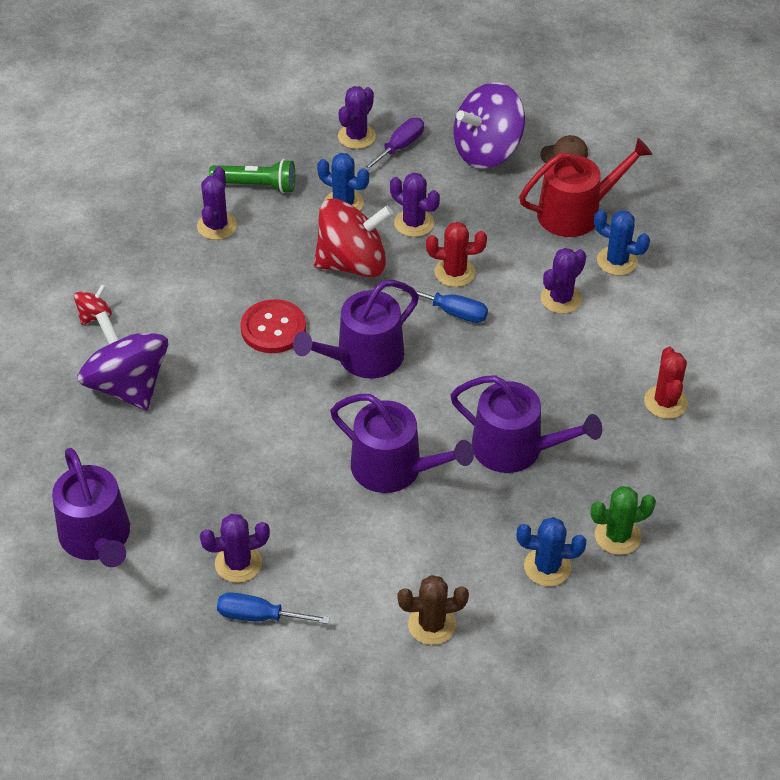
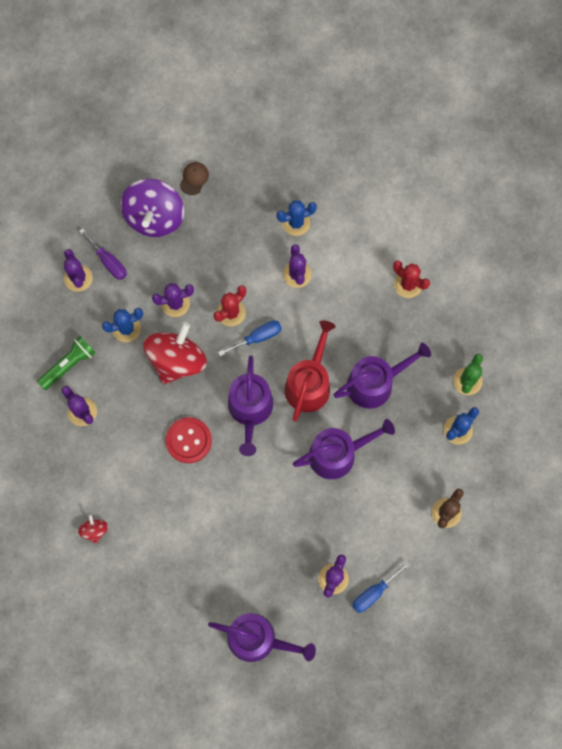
camera: 50 degrees left, 25 degrees up
(127, 385) = (164, 549): purple spinning top -> none
(399, 147) = (108, 262): purple screwdriver -> purple screwdriver turned 150 degrees clockwise
(576, 212) = (243, 212): red watering can -> red watering can (309, 383)

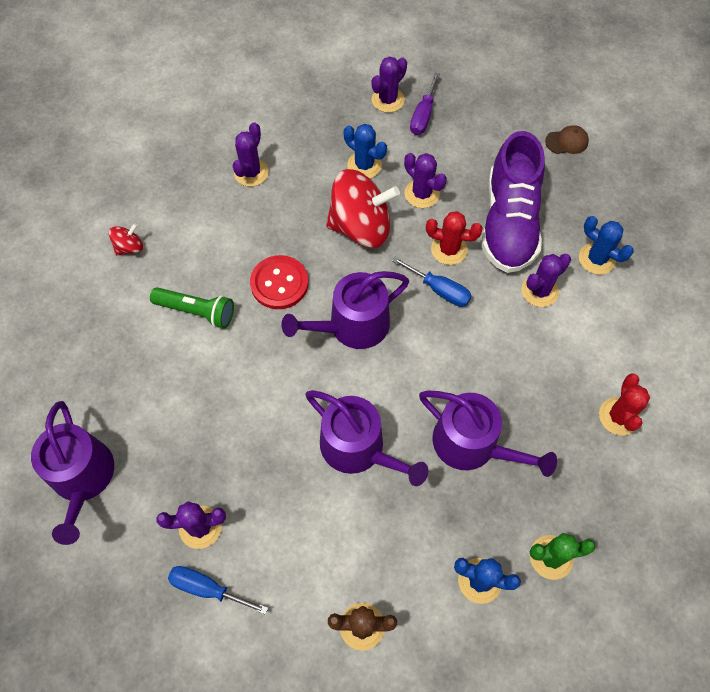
camera: 60 degrees right, 10 degrees down
(68, 365) = (293, 137): green flashlight -> green flashlight (196, 311)
(155, 217) = (499, 130): purple spinning top -> none
(234, 260) = (509, 223): none -> purple shoe
(309, 383) = (423, 371): red watering can -> none

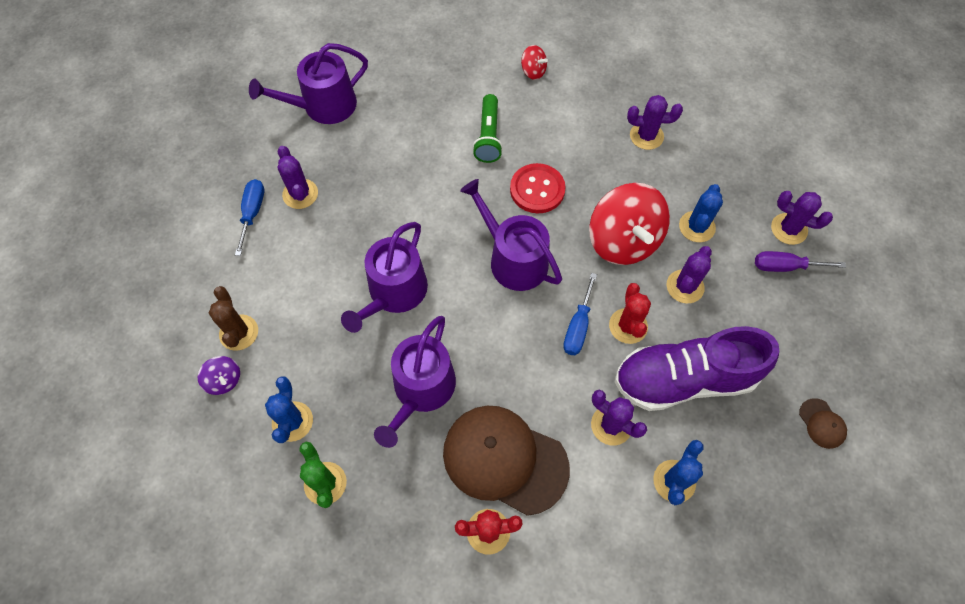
camera: 75 degrees right, 0 degrees up
(416, 651) = (224, 380): none -> purple spinning top
(555, 386) = (504, 459): none -> brown cap

